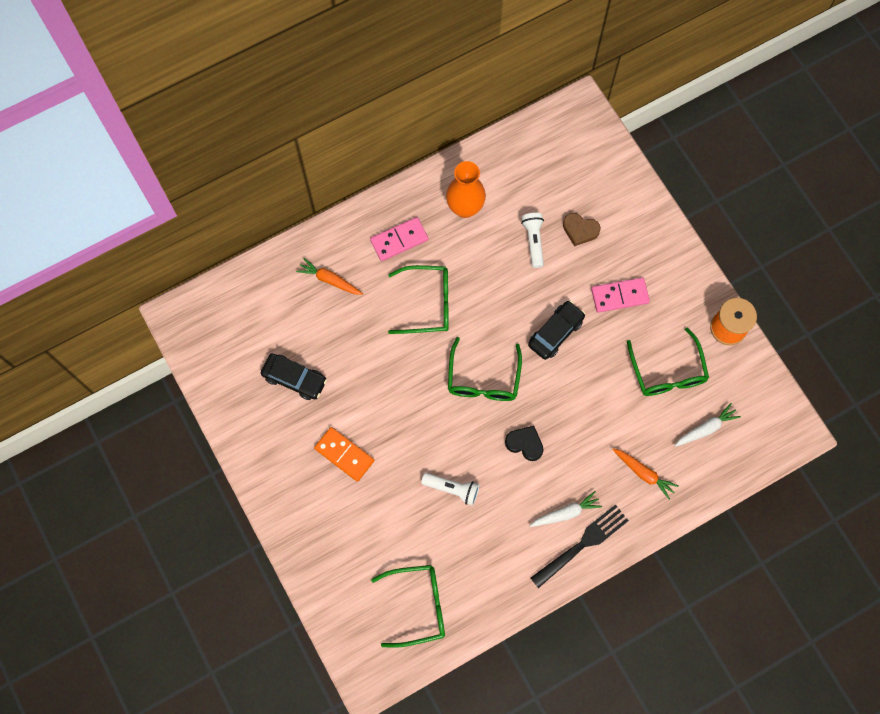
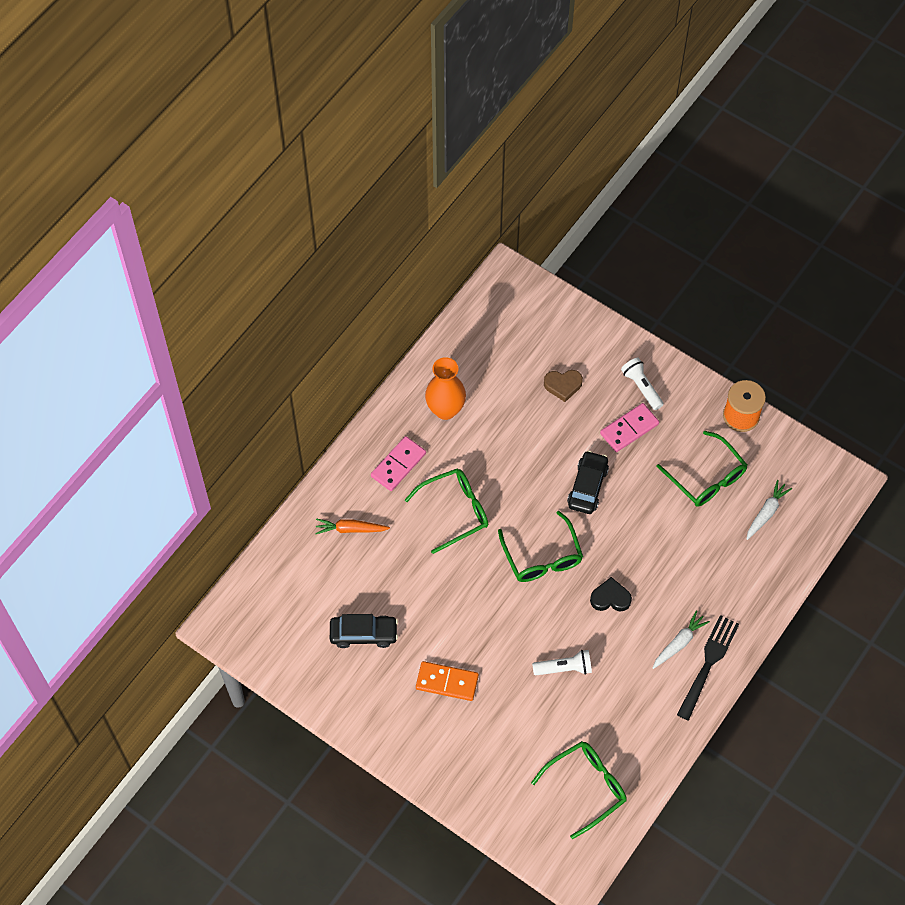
camera: 25 degrees left, 10 degrees down
(533, 241) = (525, 413): white flashlight -> white flashlight (641, 387)
(643, 473) = (731, 576): orange carrot -> none

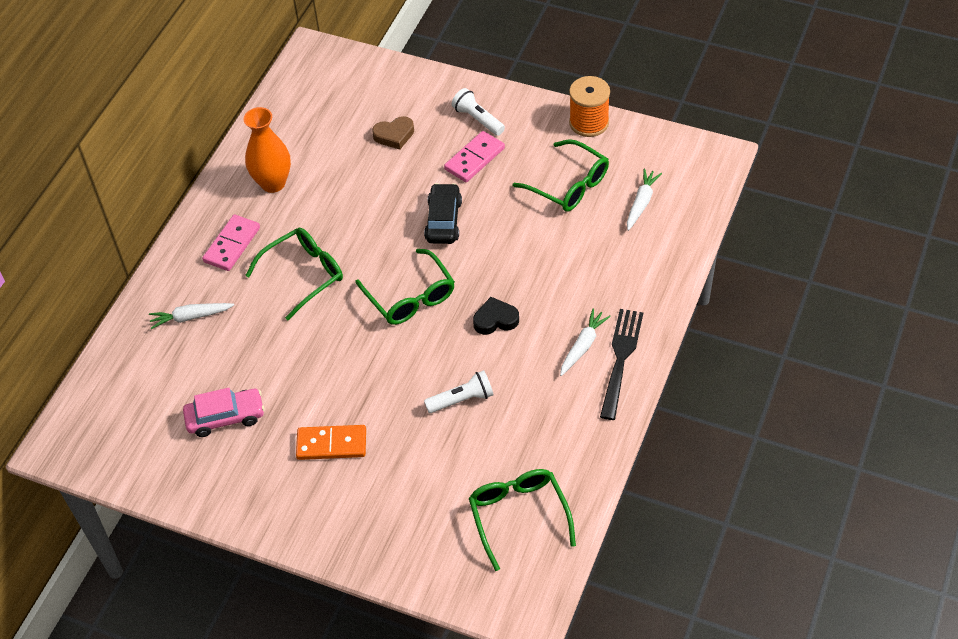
camera: 10 degrees left, 10 degrees down
(350, 529) = (191, 317): orange carrot -> white carrot
(363, 634) = (225, 417): black car -> pink car
(587, 786) = (518, 515): green glasses -> green glasses turned 60 degrees counterclockwise

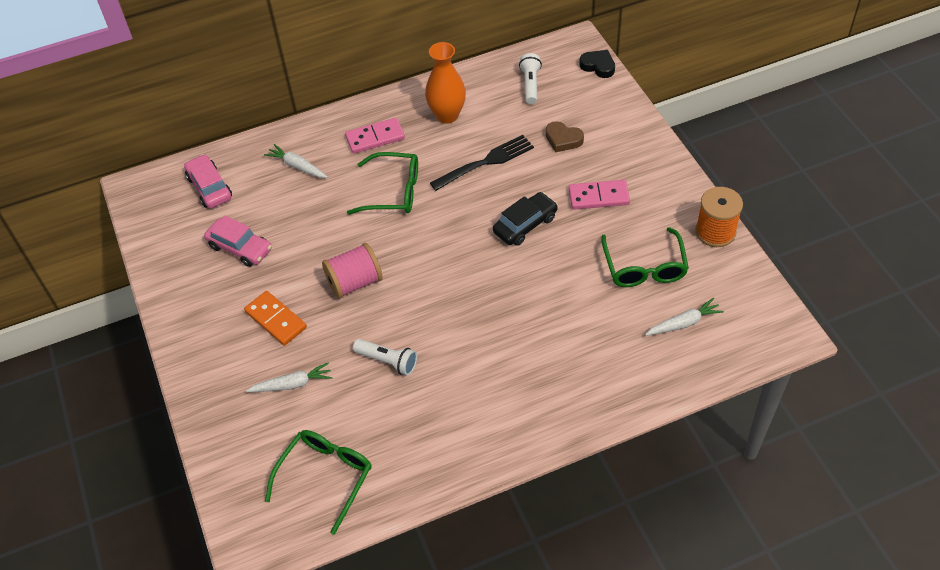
camera: 45 degrees right, 0 degrees up
(130, 393) = (209, 187): none -> pink car
(361, 366) = (354, 282): none -> pink spool
(411, 298) = (440, 262): green glasses -> none
(477, 119) = (634, 170): white flashlight -> white flashlight (530, 84)
(495, 320) = (476, 324): black heart -> black heart (598, 66)
(583, 346) = (513, 394): white carrot -> white carrot (292, 384)
(621, 359) = (528, 428): black fork -> black fork (486, 162)

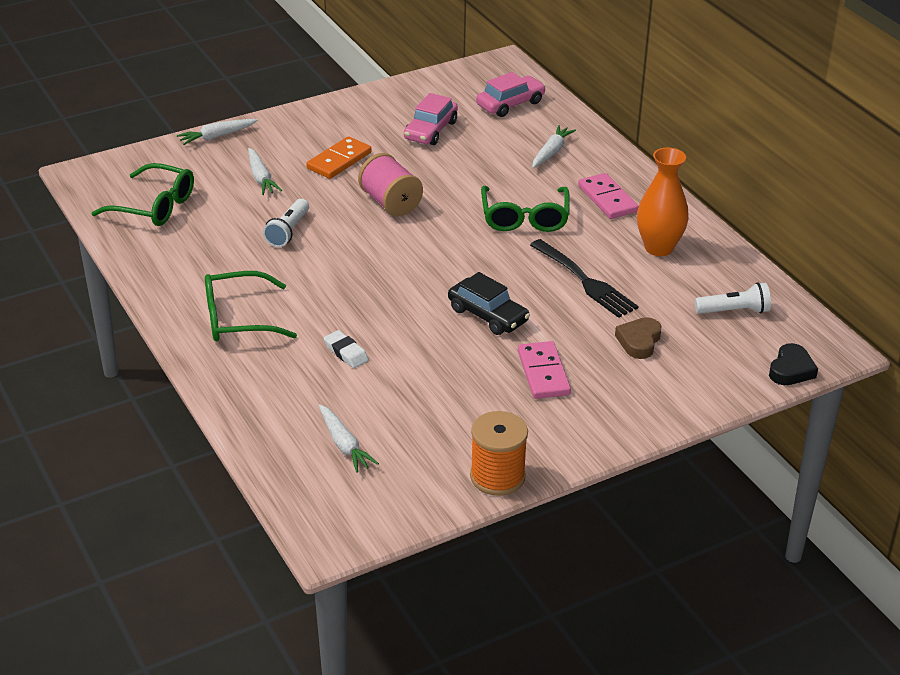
camera: 80 degrees right, 15 degrees down
(206, 425) = (217, 136): none -> white carrot
(569, 320) = (346, 352): none -> white eraser
(644, 268) = (429, 412): green glasses -> green glasses (236, 319)

